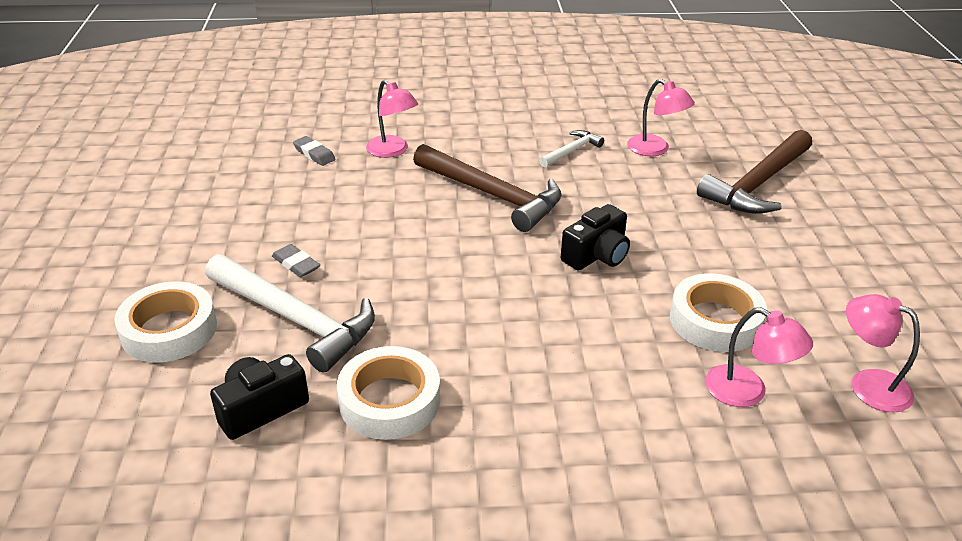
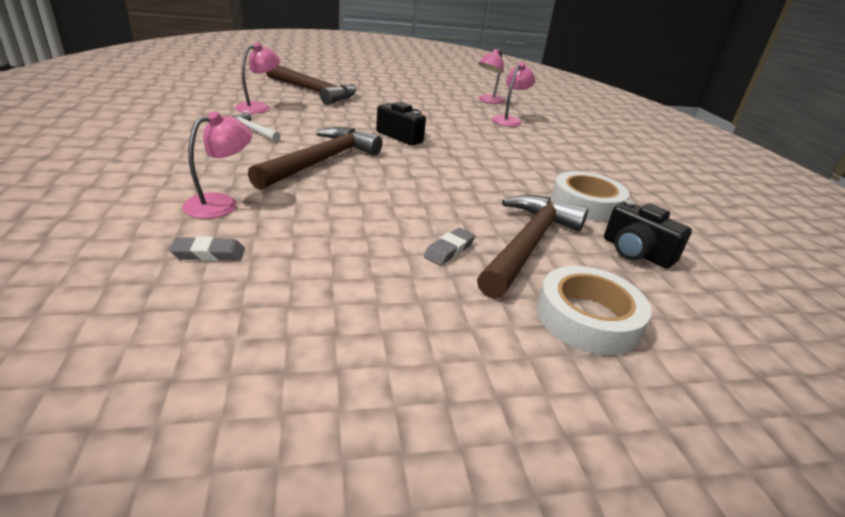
camera: 100 degrees left, 5 degrees down
(295, 319) = (529, 244): white hammer -> brown hammer
(314, 154) = (208, 253): grey eraser -> grey eraser turned 45 degrees clockwise
(715, 320) = (457, 118): white tape -> none

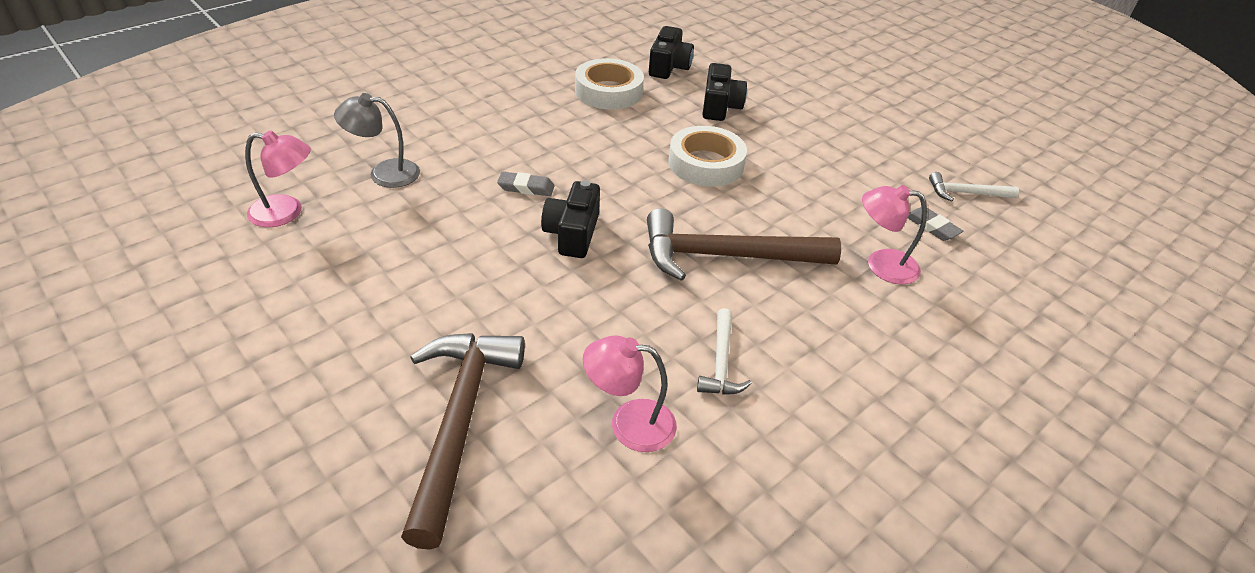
camera: 120 degrees left, 10 degrees up
(205, 316) = (965, 193): none -> white hammer
(449, 250) = (775, 135): grey eraser -> grey eraser (526, 187)
(509, 120) = (384, 173): pink lamp -> grey lamp
(529, 244) = (720, 106): brown hammer -> black camera
(587, 318) = (775, 78): white tape -> white tape (706, 164)

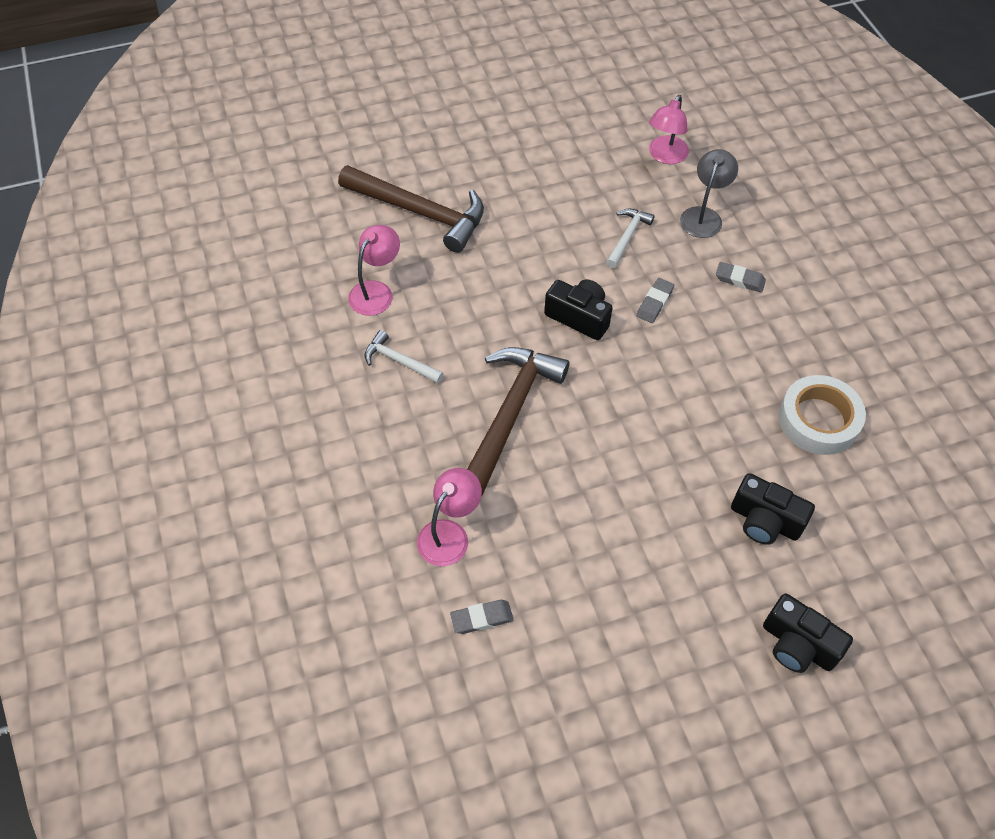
camera: 115 degrees right, 15 degrees up
(469, 142) = (739, 280): none -> grey eraser
(669, 67) = (871, 504): black camera -> black camera (797, 645)
(706, 164) = (653, 457): white tape -> none
(965, 193) = (522, 698): white hammer -> white hammer (627, 237)

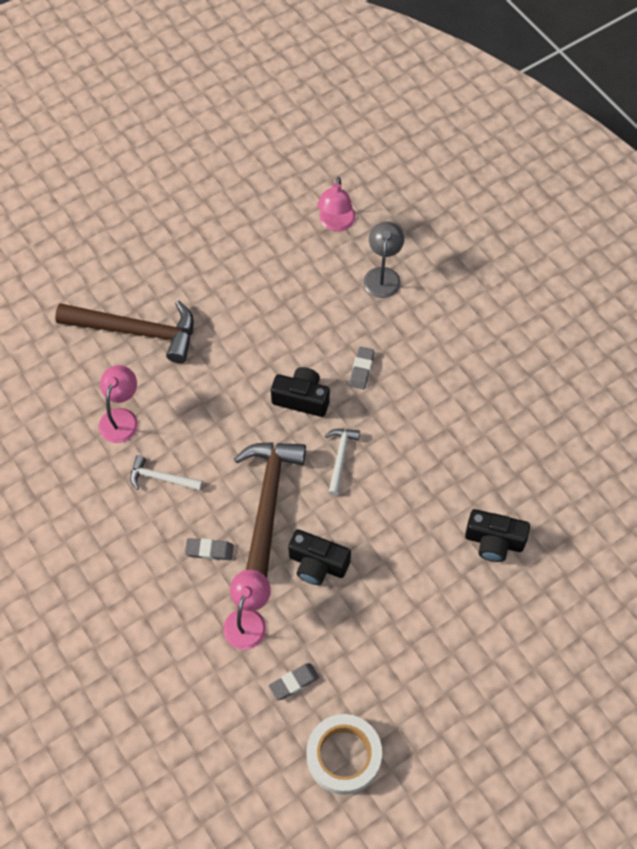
camera: 15 degrees left, 5 degrees up
(627, 237) = (323, 312): white hammer -> white hammer (340, 457)
(739, 280) = (427, 330): grey eraser -> grey eraser (209, 550)
(797, 645) = (540, 636): black camera -> black camera (317, 564)
(818, 420) = (517, 443): white tape -> white tape (343, 756)

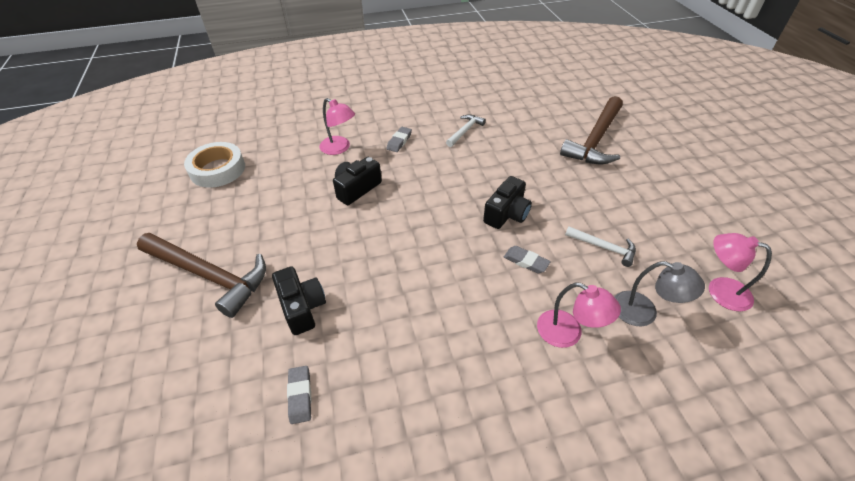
camera: 110 degrees right, 15 degrees down
(121, 418) = (520, 122): pink lamp -> pink lamp (568, 333)
(268, 502) = (420, 175): brown hammer -> brown hammer (209, 276)
(294, 682) = (282, 159): grey eraser -> grey eraser (300, 396)
(340, 457) = (439, 224): white hammer -> white hammer (604, 248)
(494, 541) = (302, 307): black camera -> black camera turned 120 degrees clockwise

